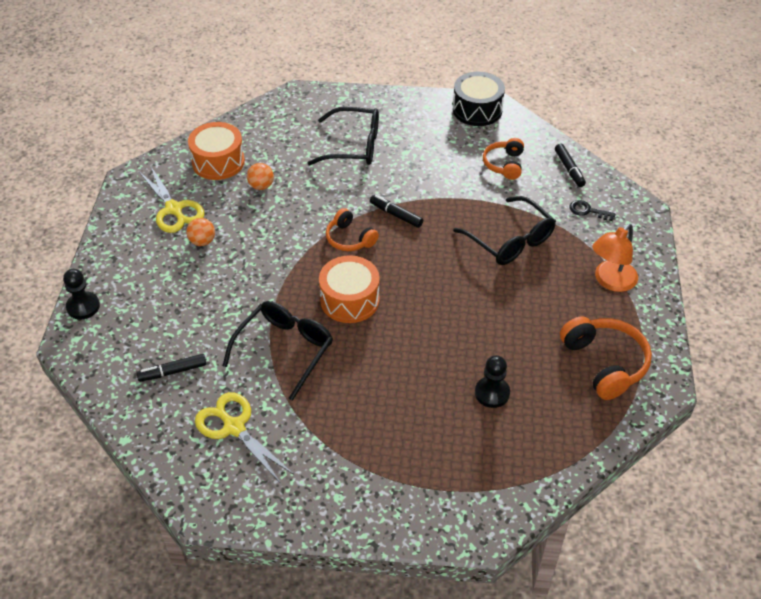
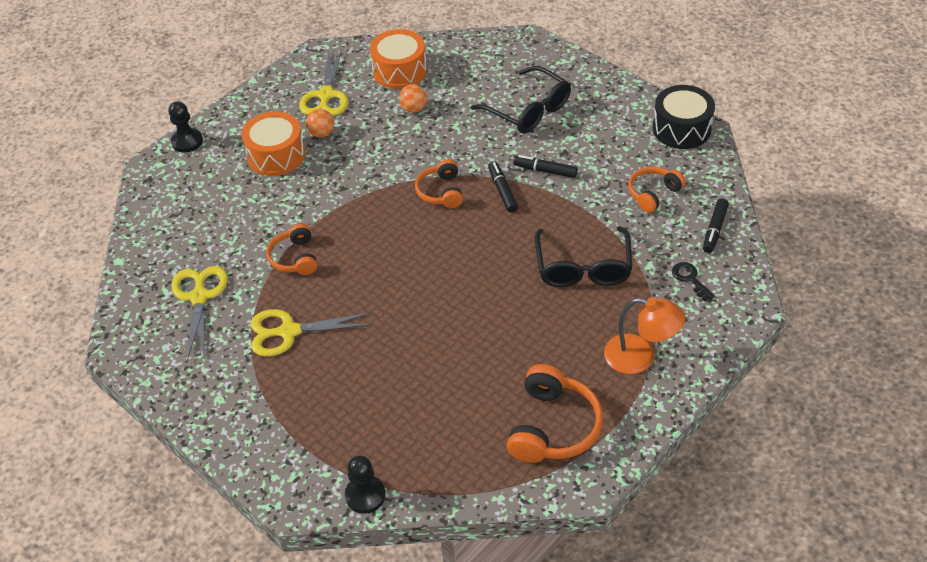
camera: 40 degrees right, 0 degrees up
(172, 372) = (199, 228): black marker -> black marker (545, 171)
(284, 351) = (295, 258): black glasses -> orange headphones
(340, 410) = (289, 332): none -> yellow scissors
(349, 300) = (388, 244): orange drum -> orange drum (276, 155)
(492, 393) = (424, 392): black pawn -> black pawn (365, 495)
(610, 281) = (640, 357): orange lamp -> orange lamp turned 150 degrees counterclockwise

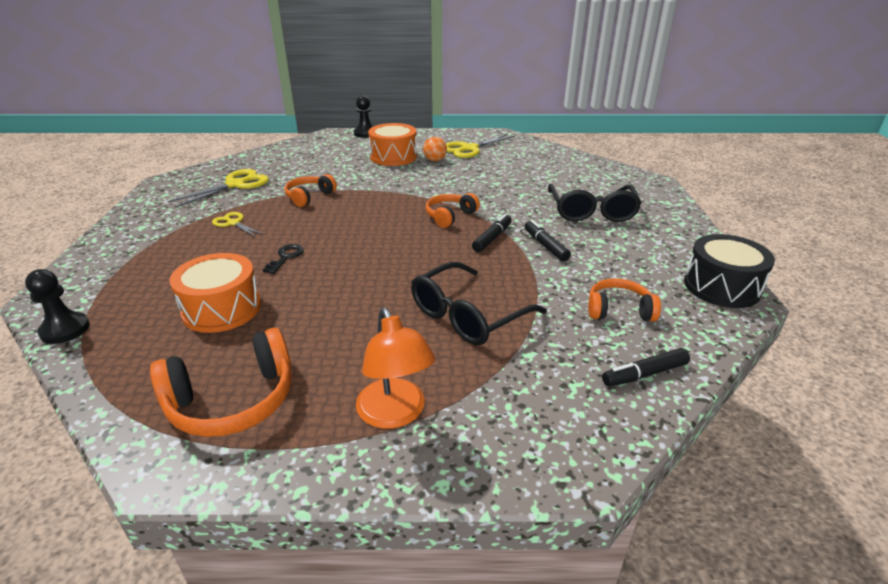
camera: 45 degrees right, 15 degrees down
(289, 332) = (233, 223): yellow scissors -> yellow scissors, size x0.59
(399, 71) = (533, 158): orange drum -> orange drum (222, 309)
(414, 109) = (510, 175): orange ball -> none
(690, 279) = (552, 393): black key -> black key (286, 257)

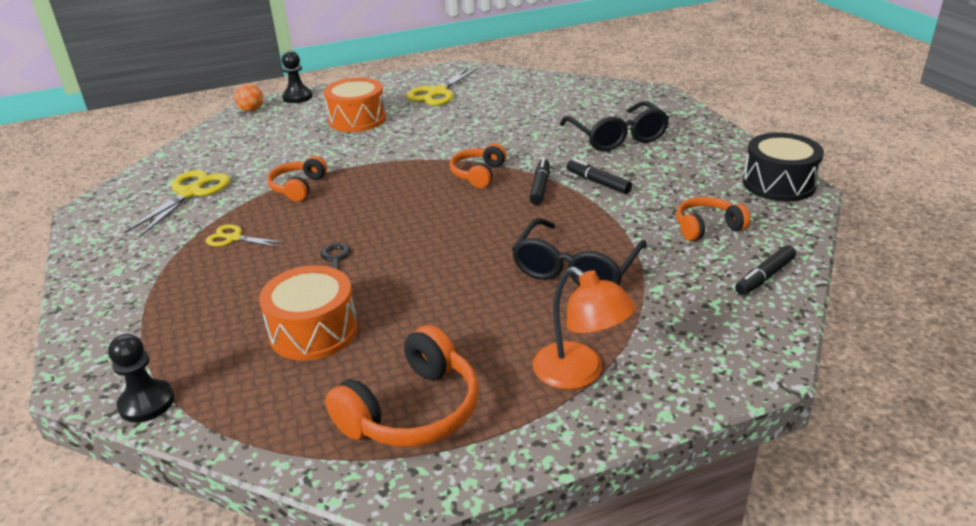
camera: 20 degrees left, 0 degrees up
(435, 160) = (409, 114): orange ball -> orange ball (251, 110)

